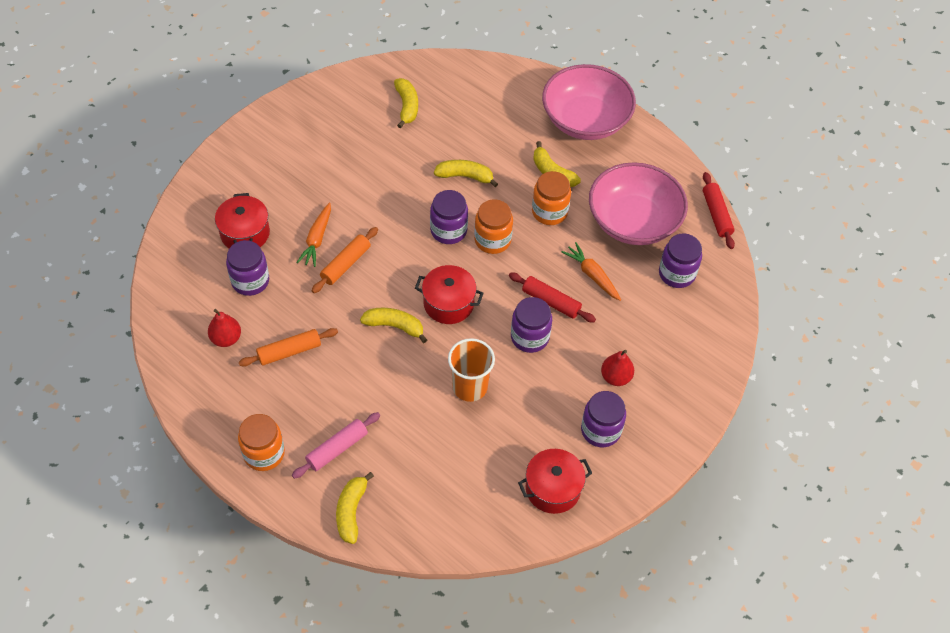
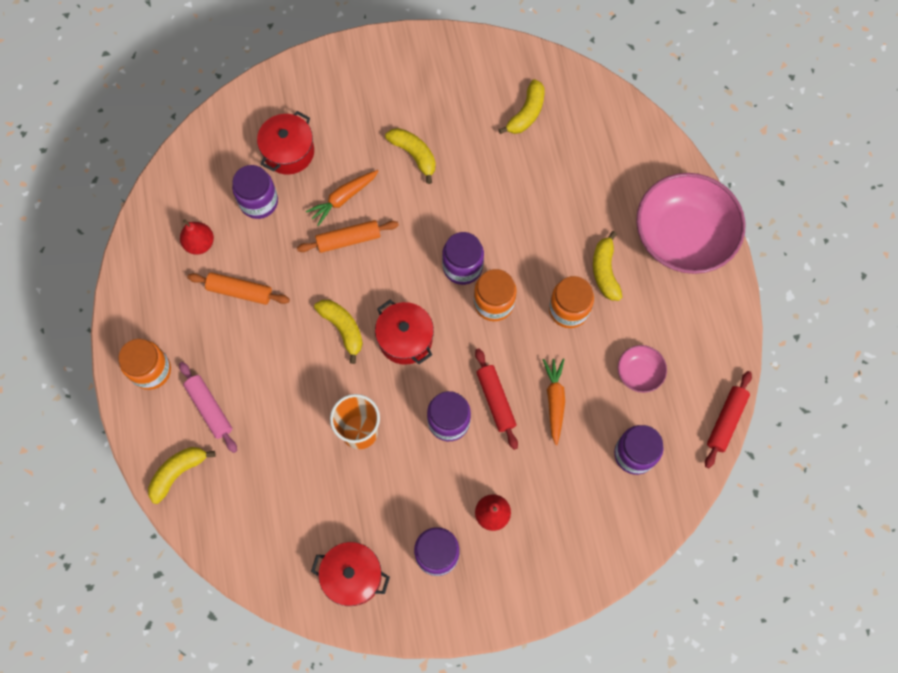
camera: 40 degrees right, 15 degrees up
(337, 449) = (209, 409): pink rolling pin -> pink rolling pin turned 60 degrees clockwise
(465, 176) = (521, 221): yellow banana -> yellow banana (414, 155)
(633, 221) = (639, 373): pink bowl -> pink bowl, size x0.44

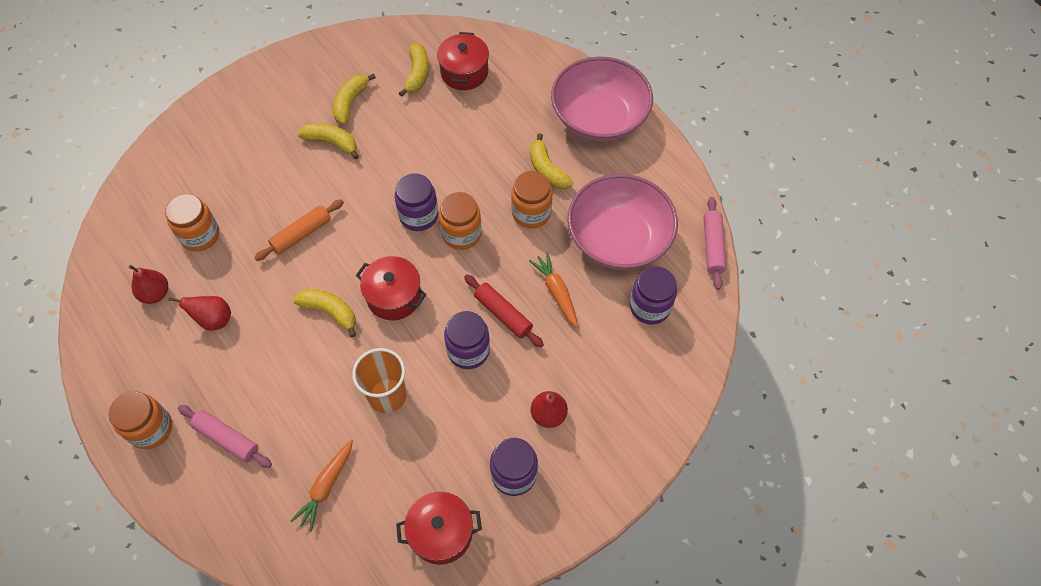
camera: 25 degrees left, 10 degrees down
(178, 473) = (218, 514): yellow banana -> yellow banana (350, 103)
(240, 291) = (214, 320): orange rolling pin -> red pear
(259, 202) = (200, 235): purple jar -> orange jar
(289, 152) = (212, 183): red pot -> red pot (464, 72)
(343, 198) = (281, 202): orange carrot -> orange carrot (326, 487)
(639, 373) = (619, 238): pink bowl -> pink bowl, size x2.26
(726, 421) = (712, 246): red rolling pin -> pink rolling pin

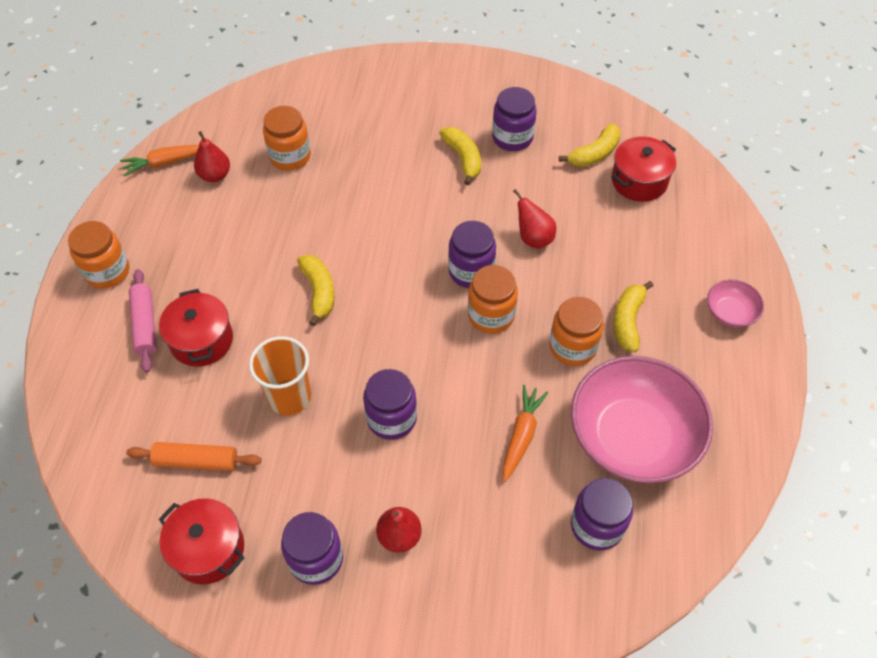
camera: 45 degrees right, 5 degrees down
(214, 320) = (232, 227): red pear -> red pear (533, 238)
(301, 234) = (363, 213): orange rolling pin -> orange rolling pin (196, 461)
(326, 487) = (169, 427): orange carrot -> orange carrot (166, 163)
(350, 103) = (512, 138): yellow banana -> purple jar
(394, 296) = (380, 321): red pot -> red pot (201, 340)
(503, 314) = (454, 413): red rolling pin -> none
(599, 117) = (730, 312): pink bowl -> pink bowl, size x0.44
(712, 246) = (724, 525): pink rolling pin -> none

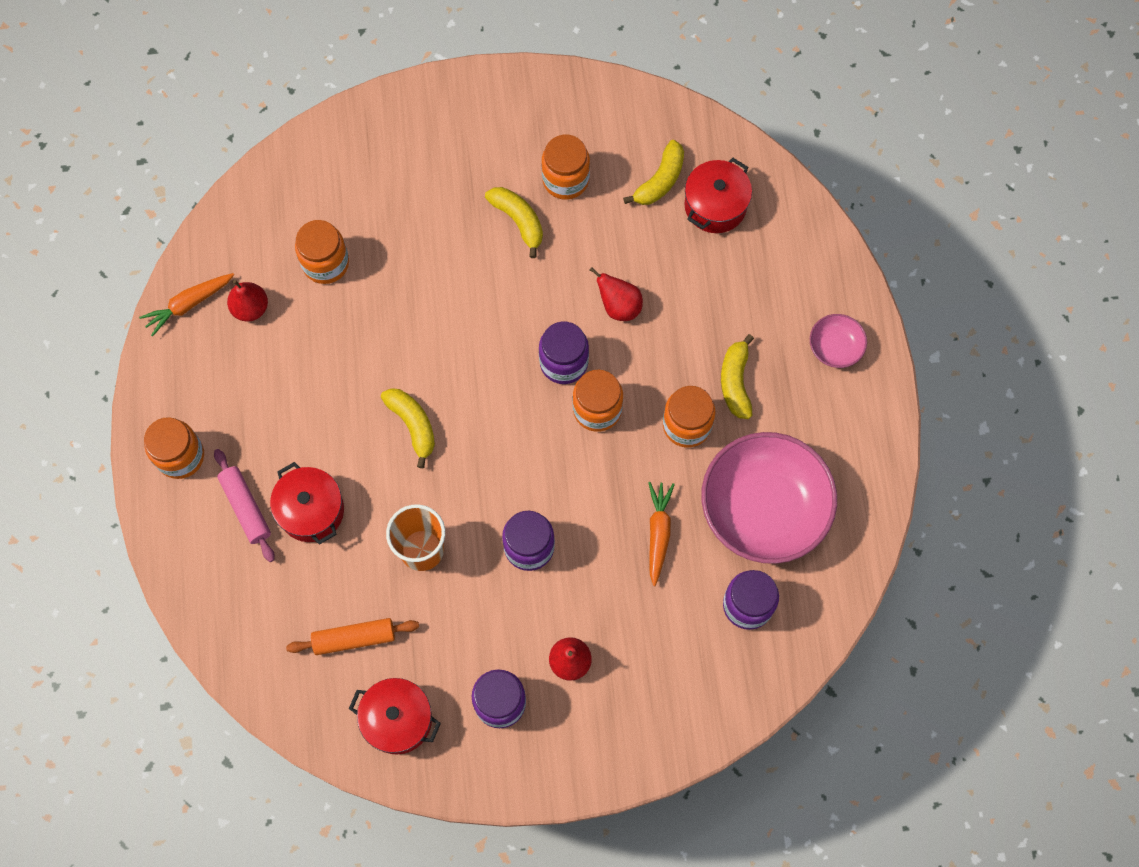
camera: 15 degrees left, 15 degrees up
(512, 138) = (565, 179): purple jar -> orange jar

